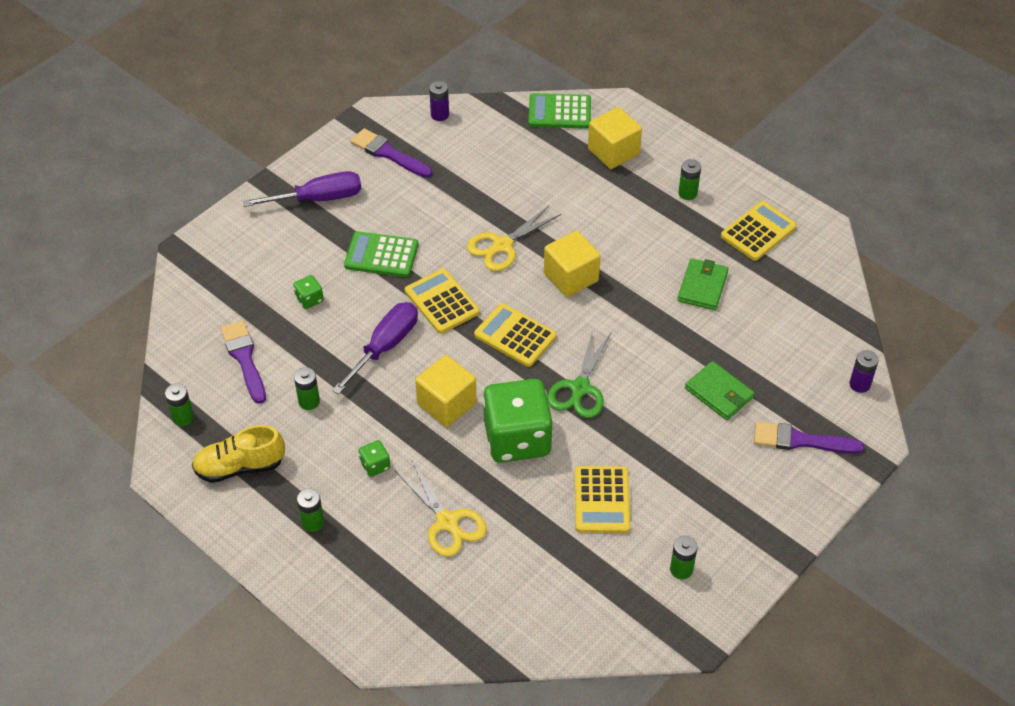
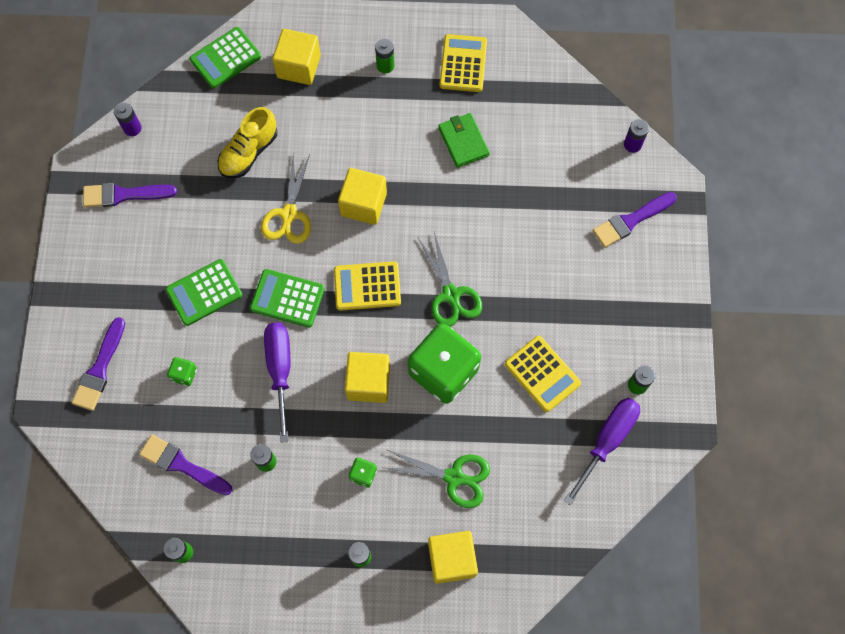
camera: 40 degrees left, 20 degrees up
(240, 466) = (265, 557): yellow shoe -> yellow shoe (249, 152)
(252, 254) = (99, 369): none -> purple brush
(318, 199) = (106, 278): purple screwdriver -> purple screwdriver (607, 441)
(384, 580) = (452, 559): none -> yellow cube
(442, 302) = (287, 298): yellow calculator -> green calculator
(447, 522) = (454, 477): yellow scissors -> green scissors
(719, 393) = (547, 224): green wallet -> none

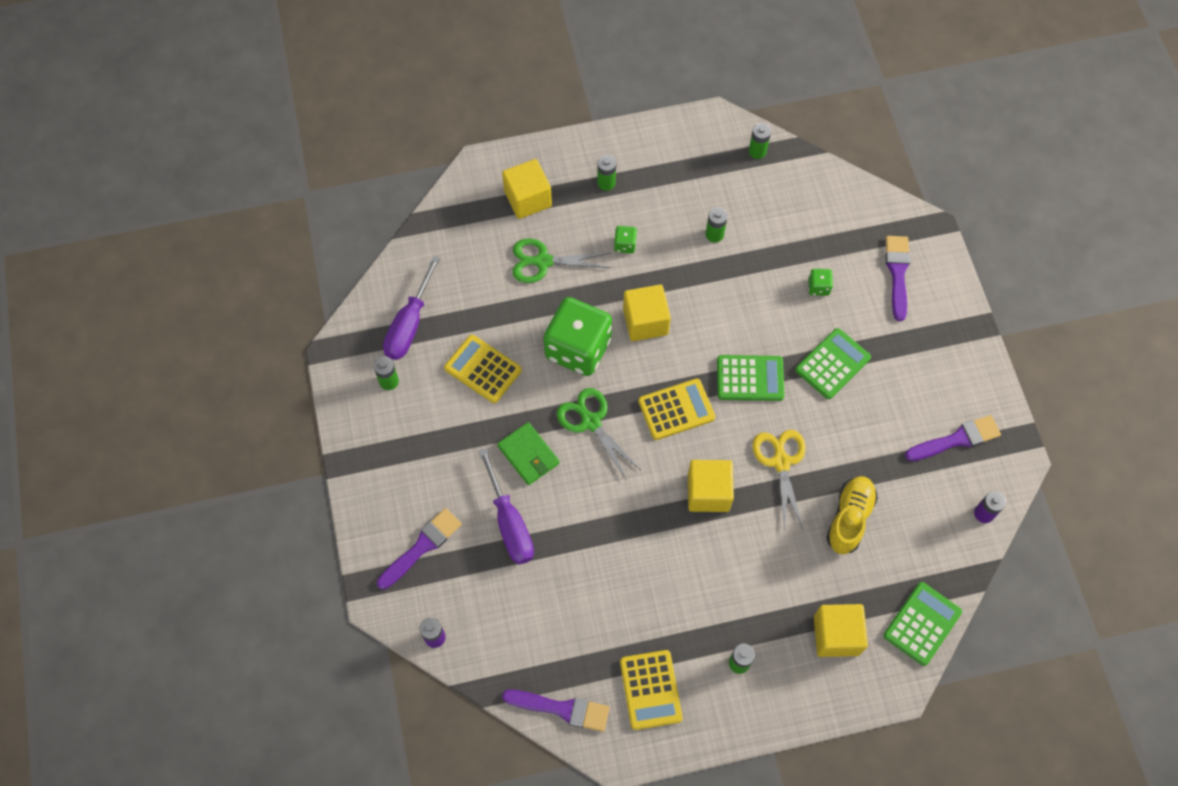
camera: 165 degrees right, 5 degrees down
(182, 465) = (787, 214): purple brush -> purple brush (562, 709)
(280, 370) = (731, 312): purple screwdriver -> purple screwdriver (509, 523)
(463, 141) = (623, 591): green wallet -> green wallet (528, 455)

